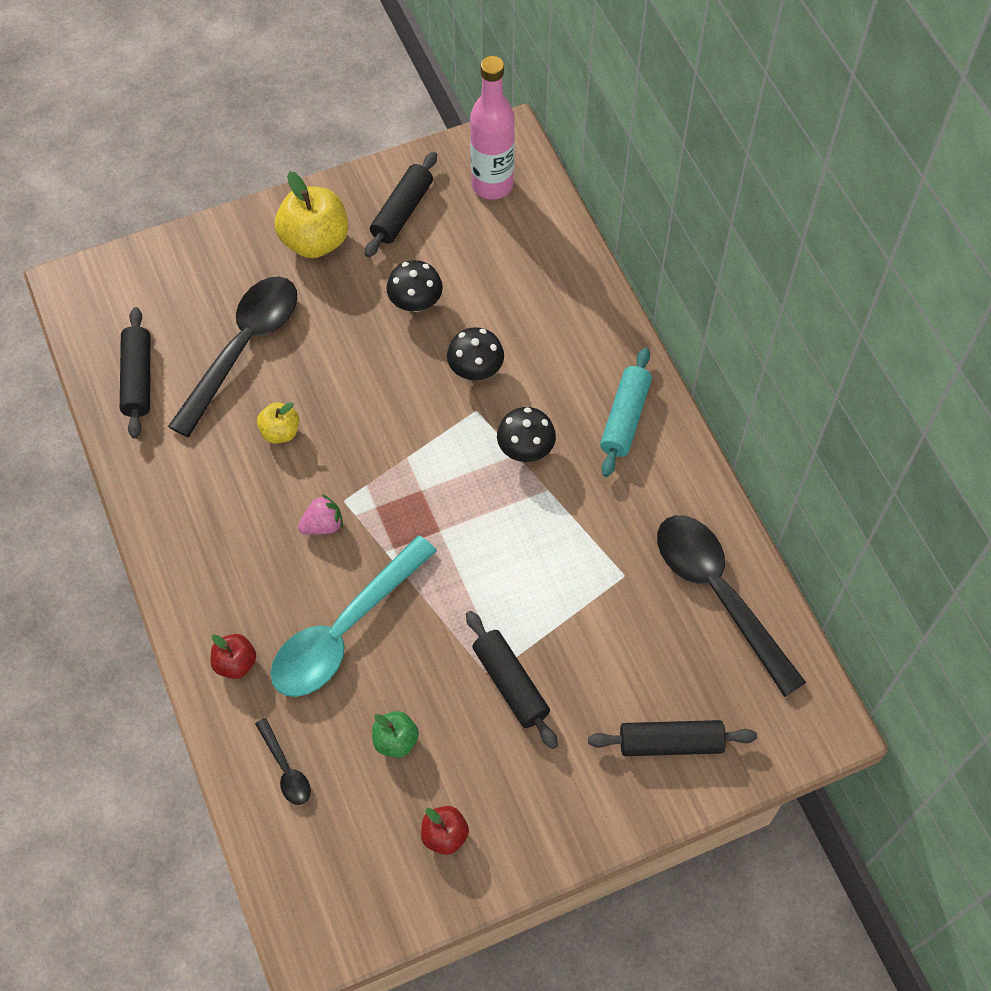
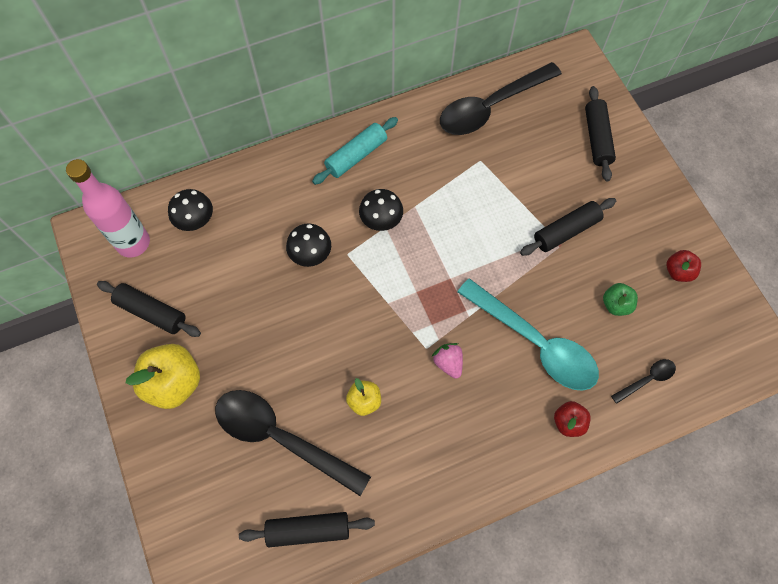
camera: 90 degrees left, 5 degrees up
(415, 302) = (245, 299): black mushroom -> black mushroom (195, 220)
(625, 418) = (356, 155): turquoise rolling pin -> turquoise rolling pin turned 60 degrees counterclockwise

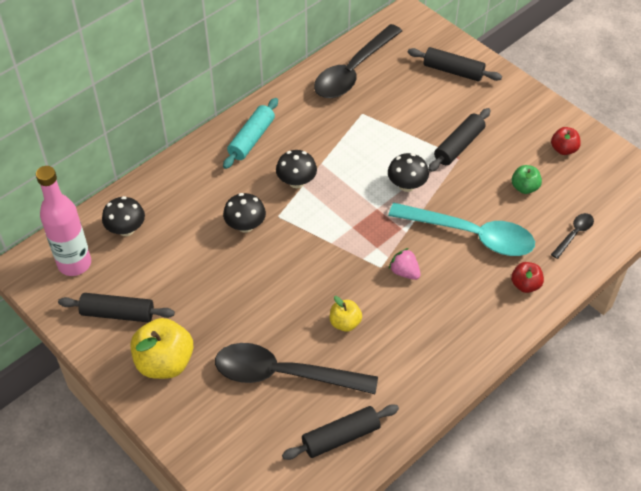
camera: 20 degrees left, 15 degrees down
(492, 261) = (406, 185): none -> black mushroom
(597, 138) = (453, 71): black rolling pin -> black rolling pin turned 45 degrees counterclockwise

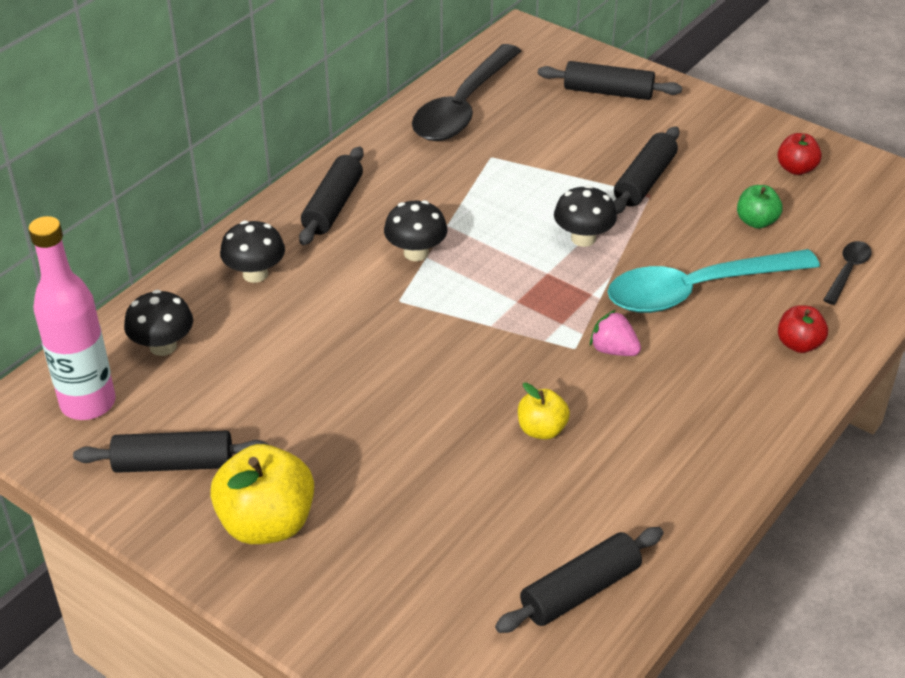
camera: 10 degrees left, 10 degrees down
(245, 226) = (351, 319): black mushroom -> black mushroom (255, 274)
(251, 139) = (333, 206): turquoise rolling pin -> black rolling pin
(284, 374) = (465, 514): black spoon -> none
(470, 235) = (697, 290): turquoise spoon -> turquoise spoon turned 150 degrees clockwise

